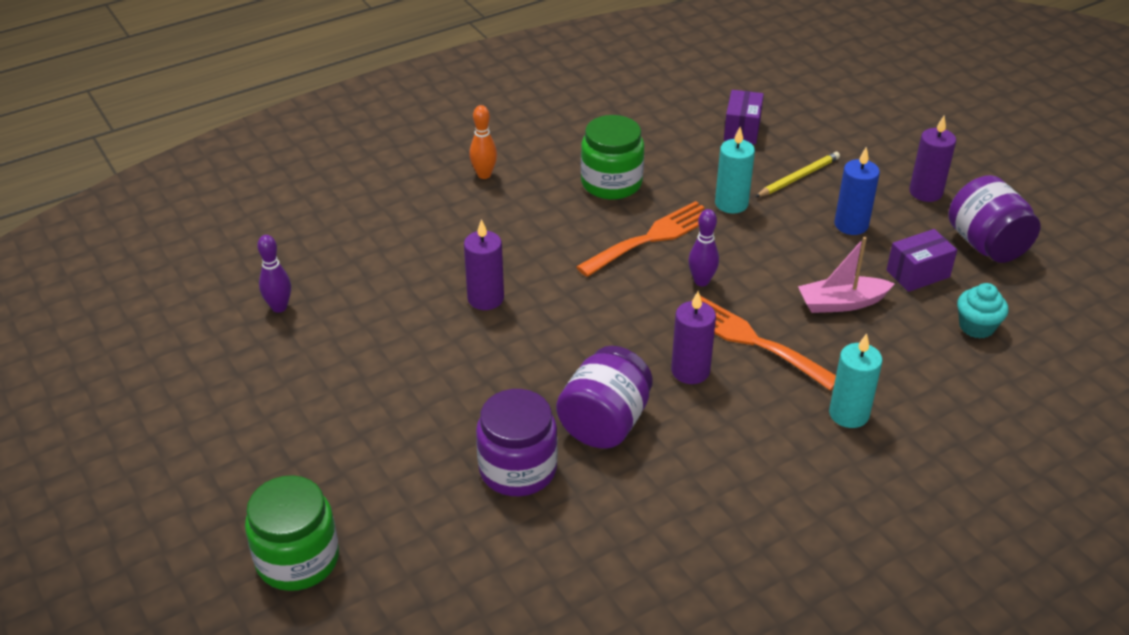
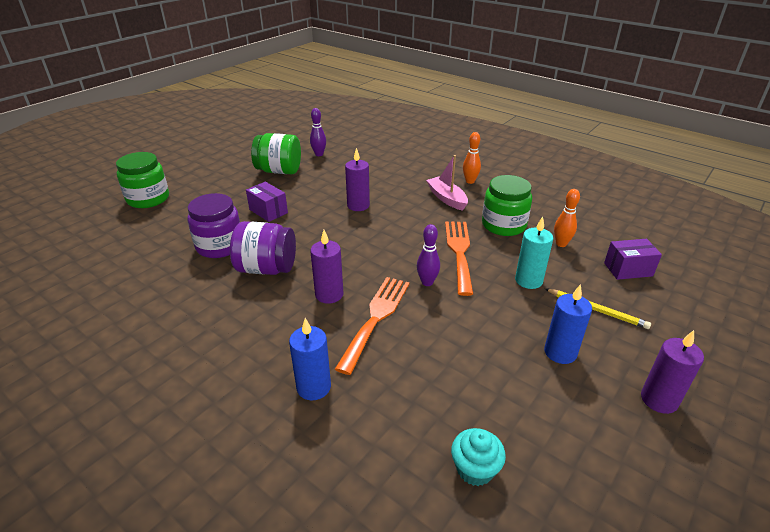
camera: 70 degrees right, 5 degrees down
(308, 367) = (279, 171): none -> green jar
(652, 237) = (459, 252): orange fork -> orange fork turned 120 degrees counterclockwise
(674, 155) = (561, 244): none -> orange bowling pin
(841, 303) = (449, 362): pink boat -> pink boat (447, 198)
(849, 414) = (313, 387): turquoise candle -> blue candle
(918, 274) = (525, 410): purple box -> purple box (268, 211)
(986, 245) = (616, 464): purple jar -> none

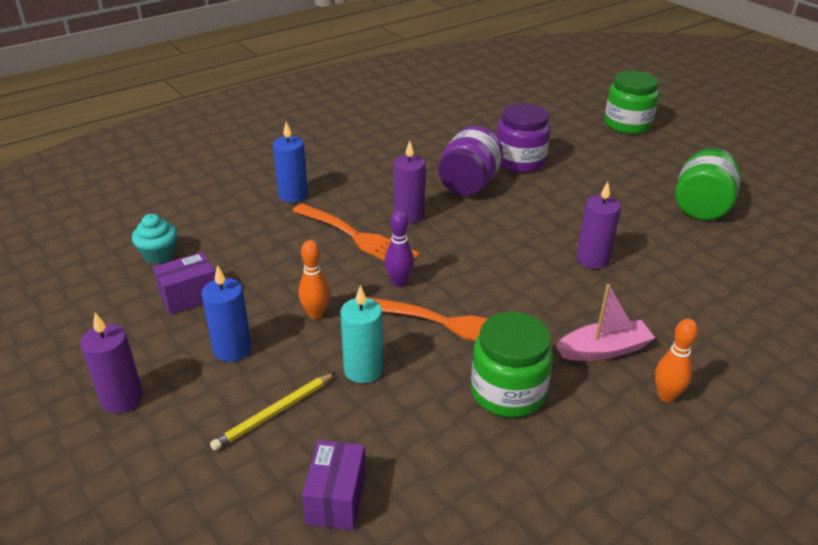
camera: 105 degrees right, 0 degrees up
(268, 211) = (588, 192): purple box -> purple box (189, 296)
(319, 154) = (764, 245): purple bowling pin -> none
(561, 244) = (434, 442): orange bowling pin -> orange bowling pin (315, 314)

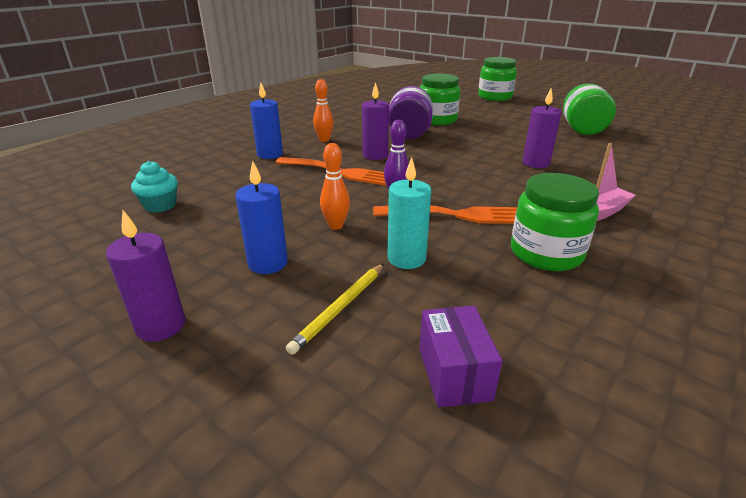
camera: 15 degrees left, 5 degrees down
(189, 296) = (204, 230): purple box -> none
(520, 161) = (437, 120): purple jar -> green jar
(666, 396) = (671, 235): orange bowling pin -> orange bowling pin (324, 140)

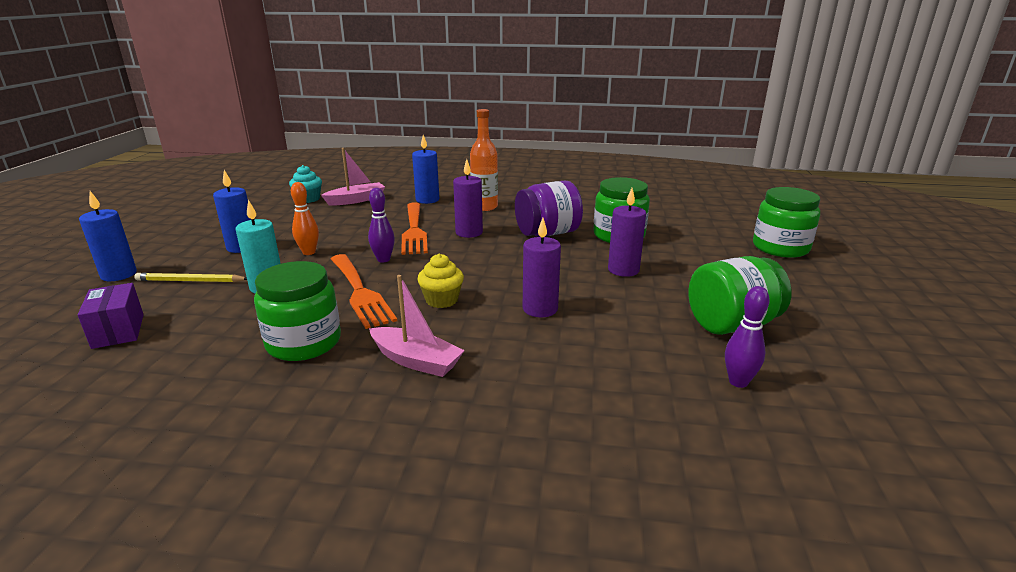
camera: 60 degrees right, 5 degrees down
(161, 325) = (164, 242): purple candle -> purple candle (623, 270)
(213, 182) = (356, 200): none -> pink boat
(248, 374) = (119, 274): none -> blue candle
(324, 140) = (484, 207): orange bowling pin -> orange bottle
(454, 373) = (118, 331): purple box -> purple box turned 75 degrees counterclockwise
(500, 188) = (442, 300): none -> yellow cupcake
(644, 143) = (738, 382): none -> purple bowling pin

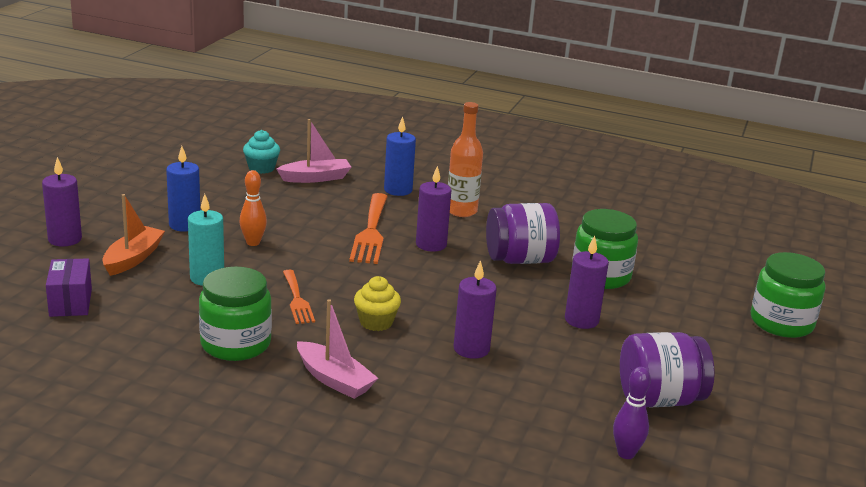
camera: 10 degrees right, 0 degrees up
(119, 274) = (65, 239): blue candle -> purple candle
(190, 281) = (133, 258): yellow pencil -> orange boat
(360, 292) = (297, 300): orange fork -> orange fork, size x0.61
(383, 259) = (329, 264): purple bowling pin -> none
(731, 324) = (659, 399): green jar -> purple jar

